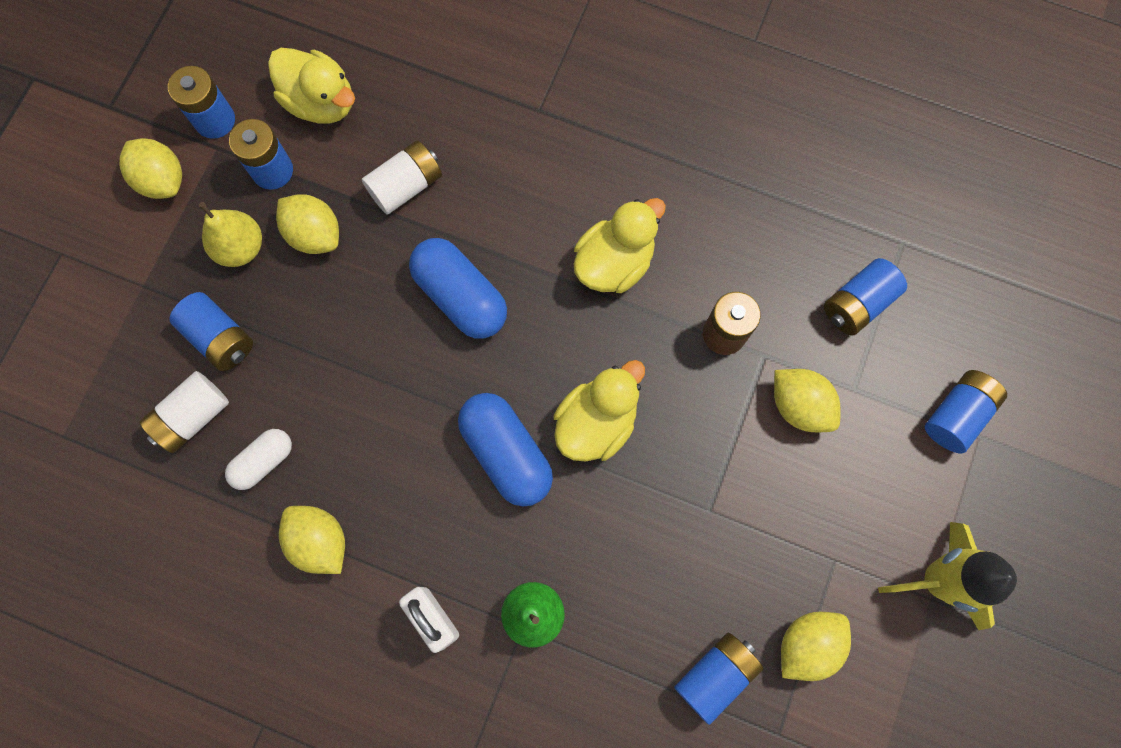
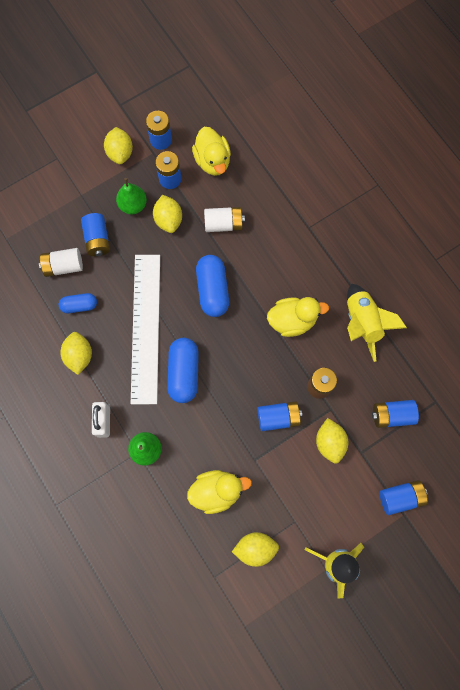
camera: 35 degrees right, 0 degrees up
(241, 248) = (133, 205): yellow pear -> green pear
(263, 461) = (79, 305): white capsule -> blue capsule
(396, 424) = (145, 327): none -> white ruler
(596, 422) = (232, 386): yellow duck -> yellow duck (217, 491)
(715, 675) = (205, 531): blue battery -> blue battery (278, 417)
(718, 199) = (362, 323): none -> yellow rocket

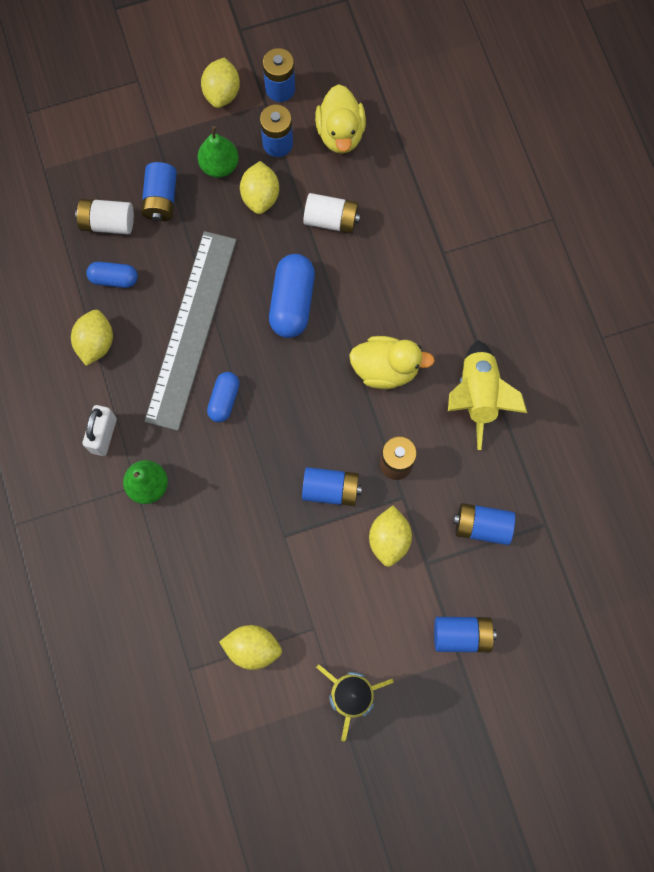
camera: 15 degrees right, 0 degrees up
(145, 327) = (191, 329): white ruler -> grey ruler
(183, 373) = (224, 400): blue capsule -> blue capsule, size x0.60
(217, 491) = (224, 562): yellow duck -> none

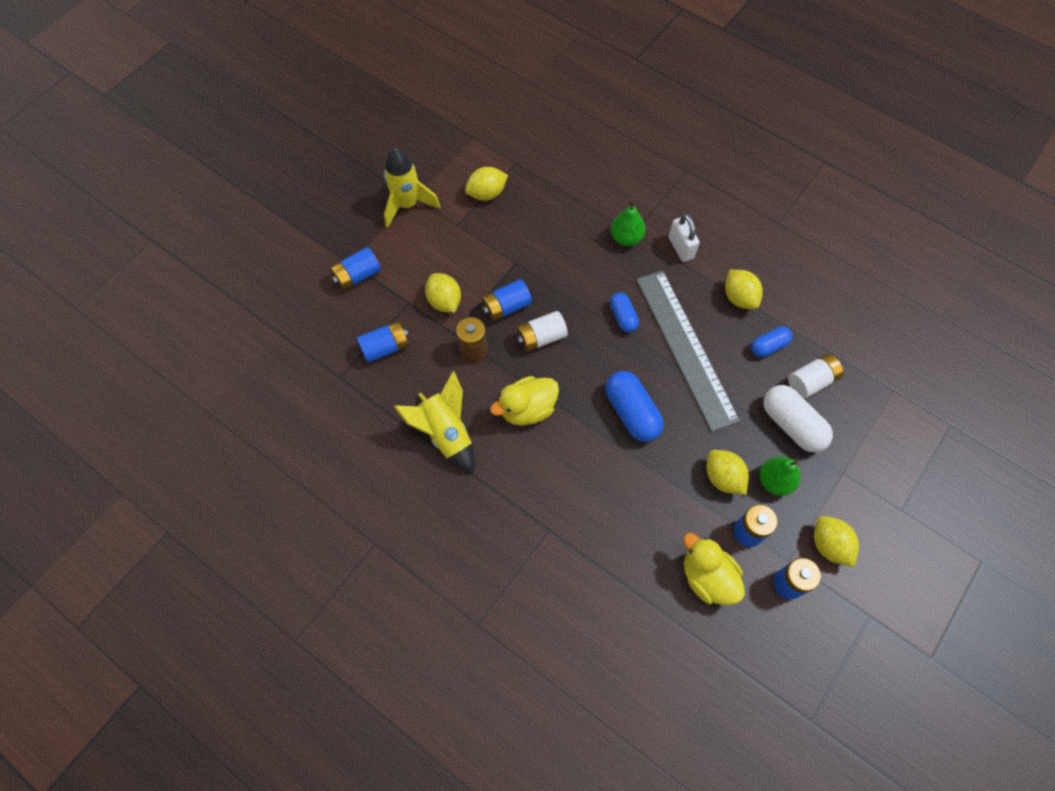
camera: 145 degrees right, 10 degrees down
(161, 199) = (792, 424): blue battery -> white capsule
(331, 220) = (655, 496): white battery -> white battery (541, 338)

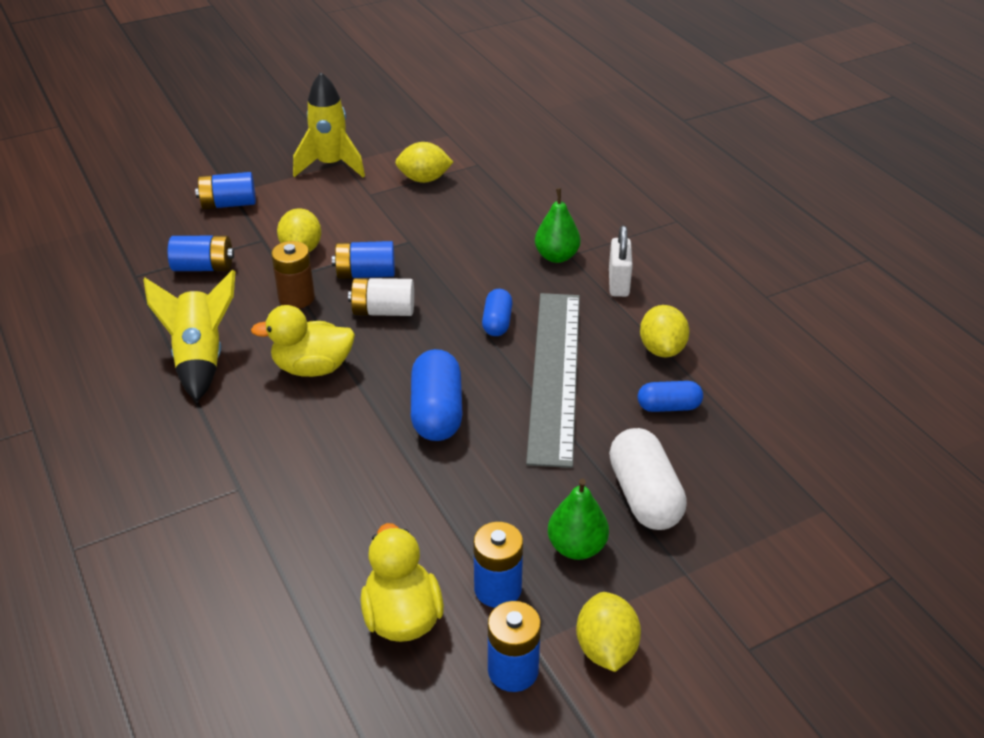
camera: 25 degrees right, 25 degrees down
(723, 477) = (506, 518): yellow lemon -> none
(811, 381) = (704, 460): white battery -> none

